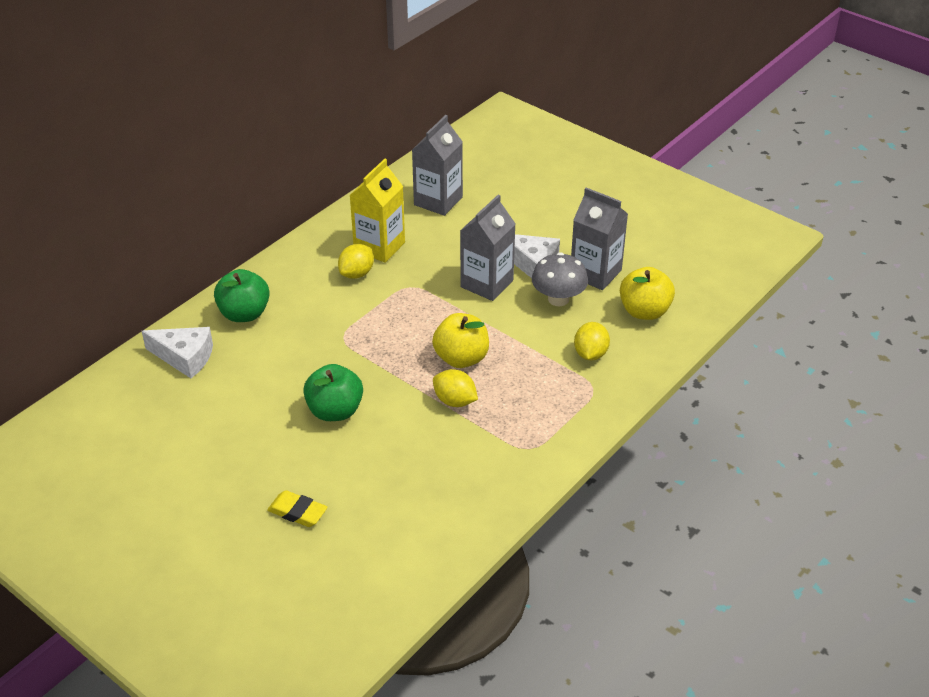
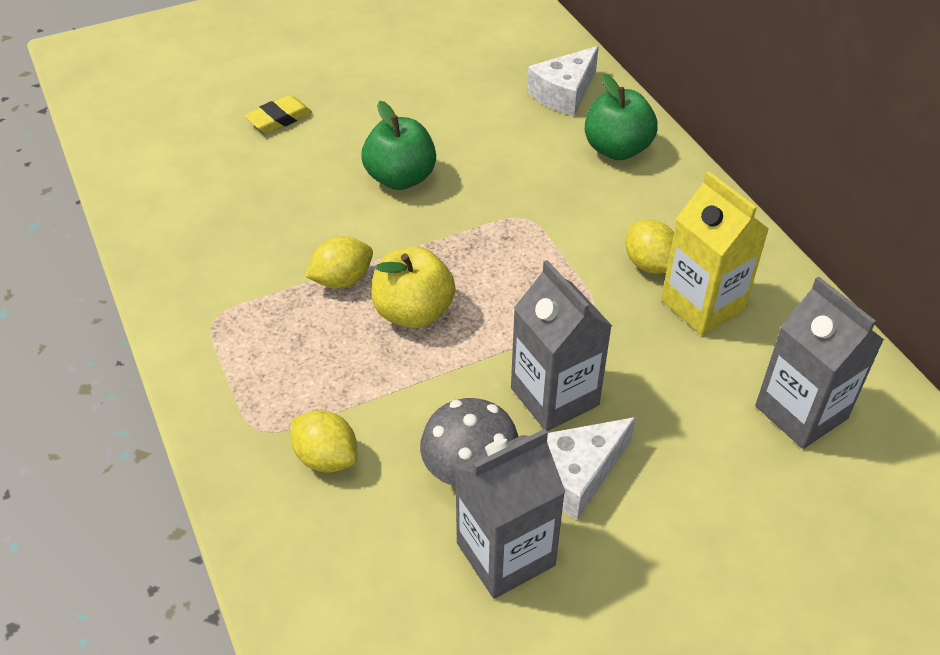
camera: 115 degrees right, 5 degrees up
(644, 311) = (371, 580): yellow apple -> none

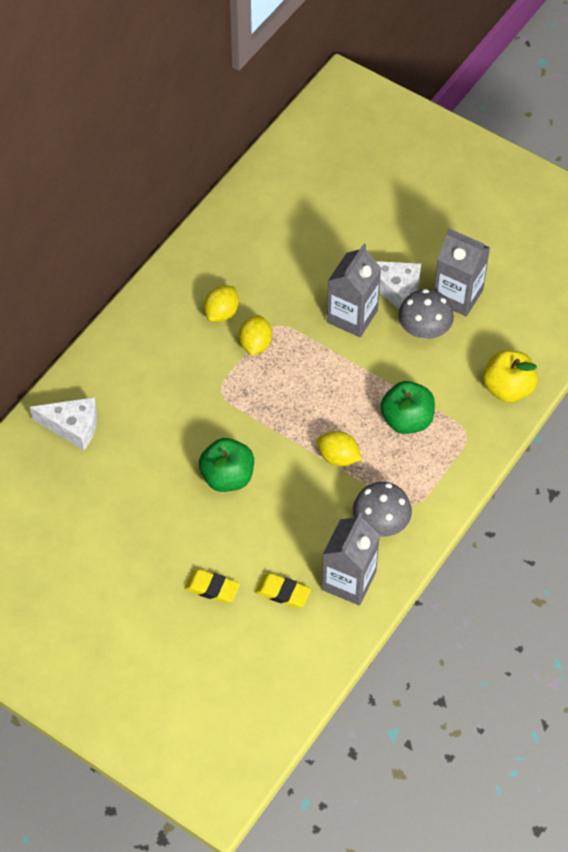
camera: 120 degrees left, 10 degrees up
(218, 277) = (381, 523): none -> grey mushroom
(221, 164) = (283, 592): none -> yellow eraser
(326, 458) = (460, 394): yellow lemon -> yellow lemon (255, 344)
(413, 312) = (338, 408): yellow apple -> yellow apple (507, 388)
(617, 149) = (120, 370): green apple -> green apple (407, 420)
(702, 305) = (239, 277): yellow carton -> none
(801, 412) = (290, 213): grey carton -> grey carton (348, 581)

